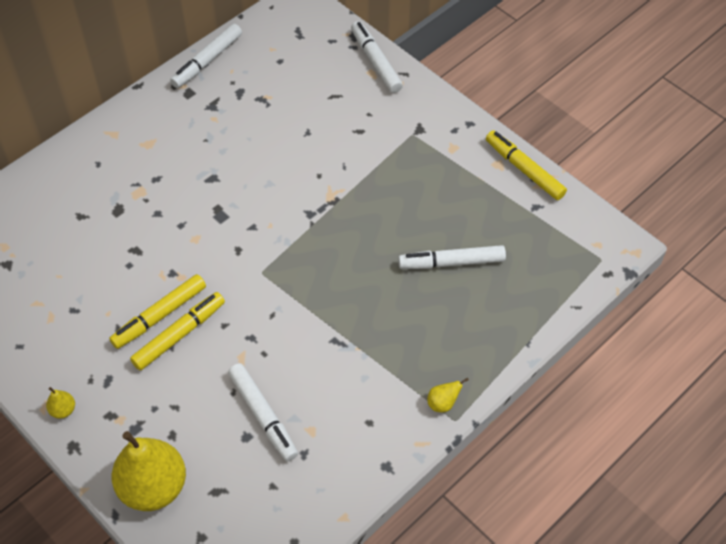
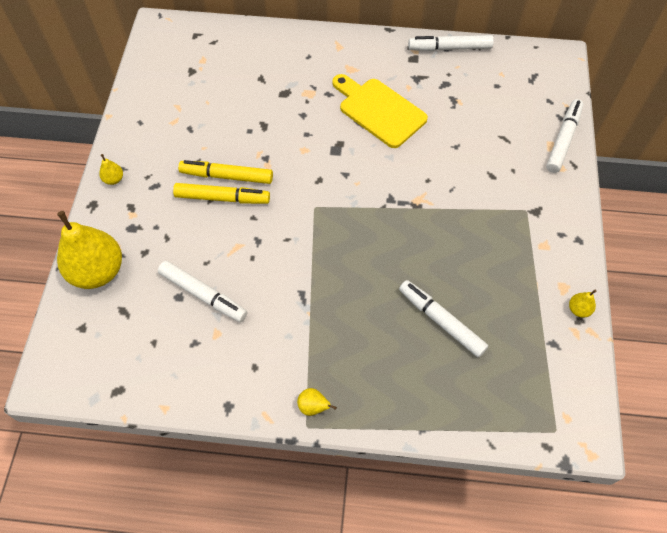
camera: 50 degrees right, 5 degrees up
(215, 156) = (379, 110): none -> yellow cutting board
(263, 415) = (203, 294): white marker -> white marker turned 75 degrees counterclockwise
(524, 170) = (578, 309): yellow marker -> yellow pear

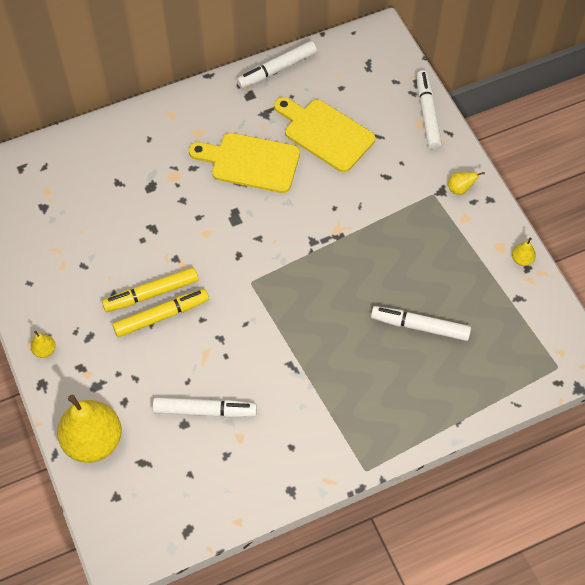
camera: 30 degrees left, 0 degrees up
(313, 407) = (361, 452): yellow pear -> yellow pear (460, 189)
(459, 116) = (325, 133): none -> yellow cutting board

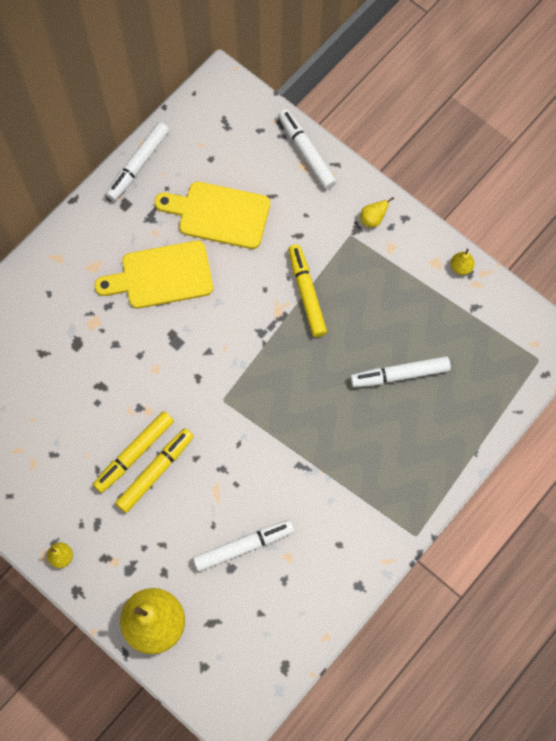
camera: 25 degrees left, 10 degrees up
(369, 226) = (306, 293): none -> yellow marker

